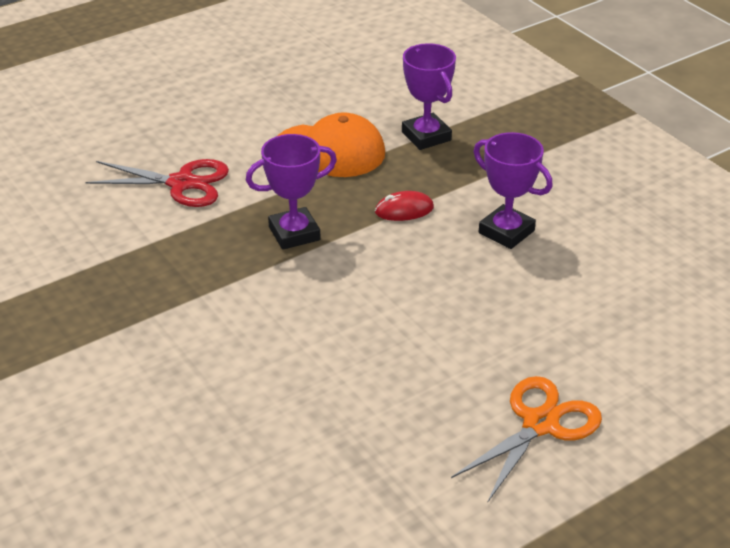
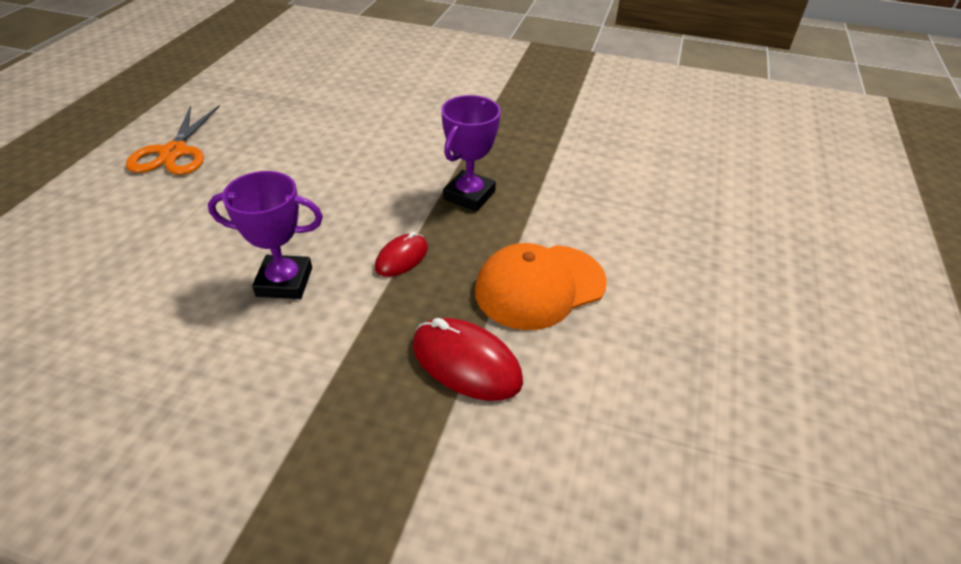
camera: 140 degrees right, 5 degrees up
(181, 183) = (607, 193): red scissors -> none
(426, 136) = (466, 363): purple trophy -> red mouse

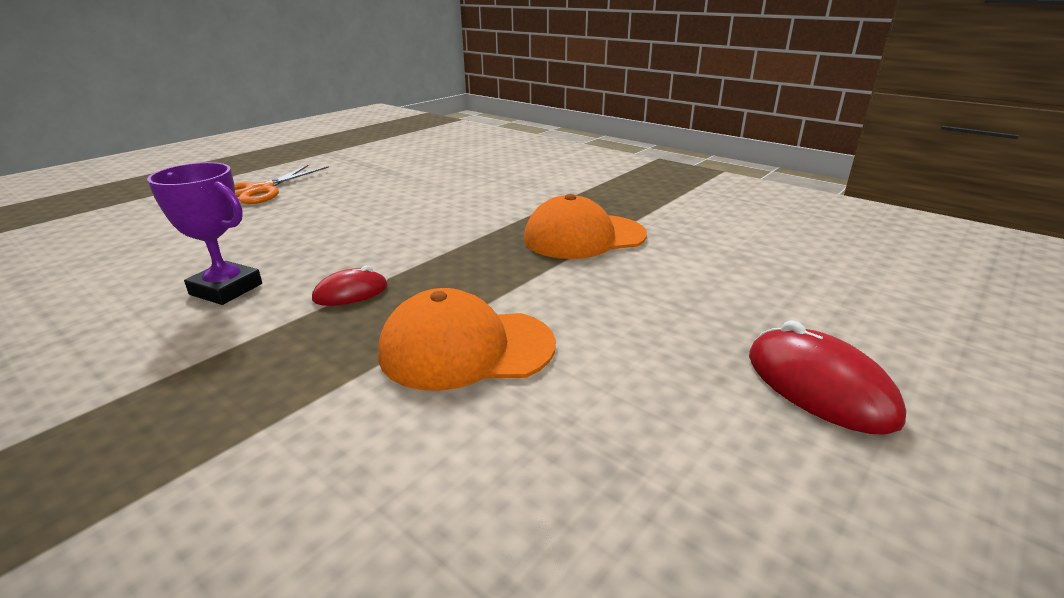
camera: 25 degrees right, 15 degrees down
(466, 363) = (305, 401): red mouse -> red mouse (819, 387)
(469, 195) = (474, 257): purple trophy -> none
(539, 154) = (584, 237): none -> orange cap

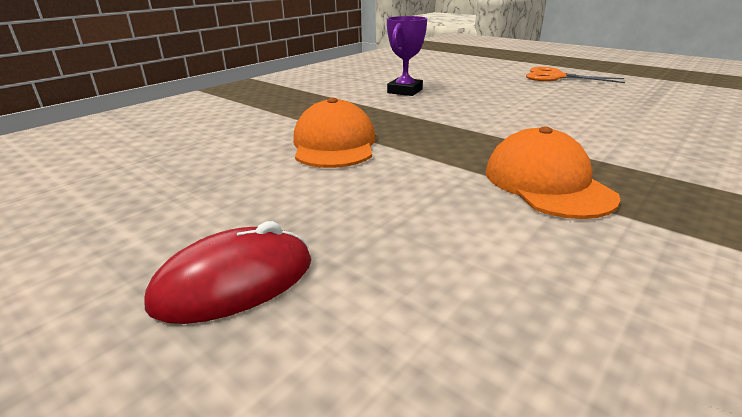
camera: 90 degrees right, 0 degrees up
(351, 293) = (404, 113): red mouse -> none

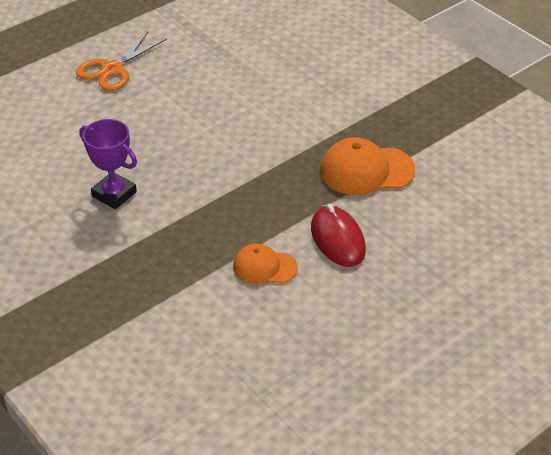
camera: 80 degrees left, 15 degrees up
(234, 282) = (454, 322): red mouse -> red mouse (337, 239)
(334, 144) = (264, 267): orange cap -> orange cap, size x0.62

